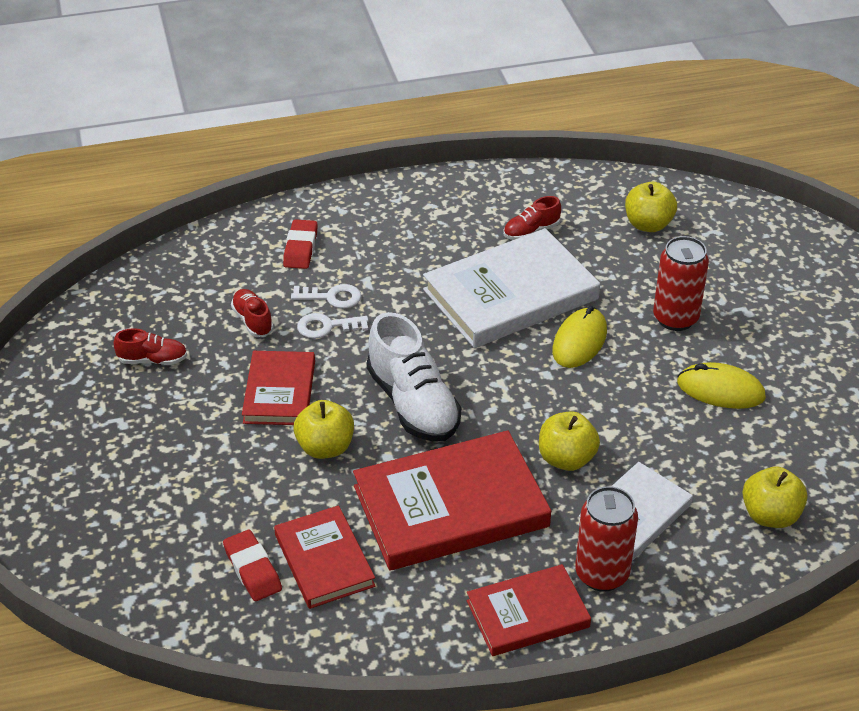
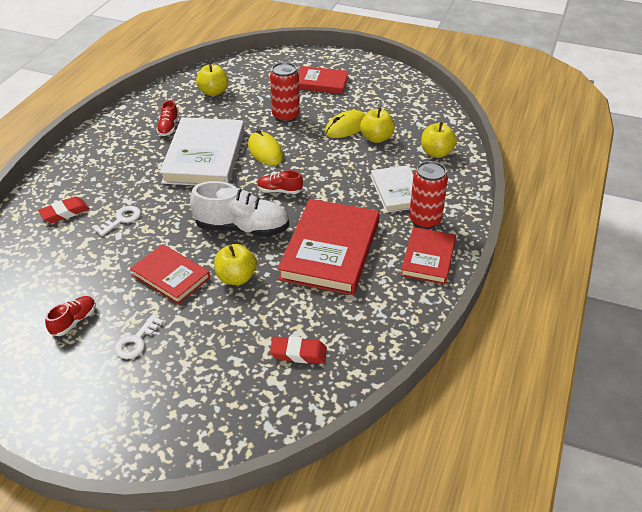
camera: 55 degrees left, 0 degrees up
(253, 321) = (98, 260): red shoe -> red shoe (279, 191)
(300, 248) = (65, 213): red eraser -> red eraser turned 75 degrees counterclockwise
(324, 560) = (321, 318): red book -> red book (321, 83)
(327, 327) = (142, 232): white key -> white key (136, 341)
(566, 459) = (339, 195): yellow apple -> yellow apple (376, 138)

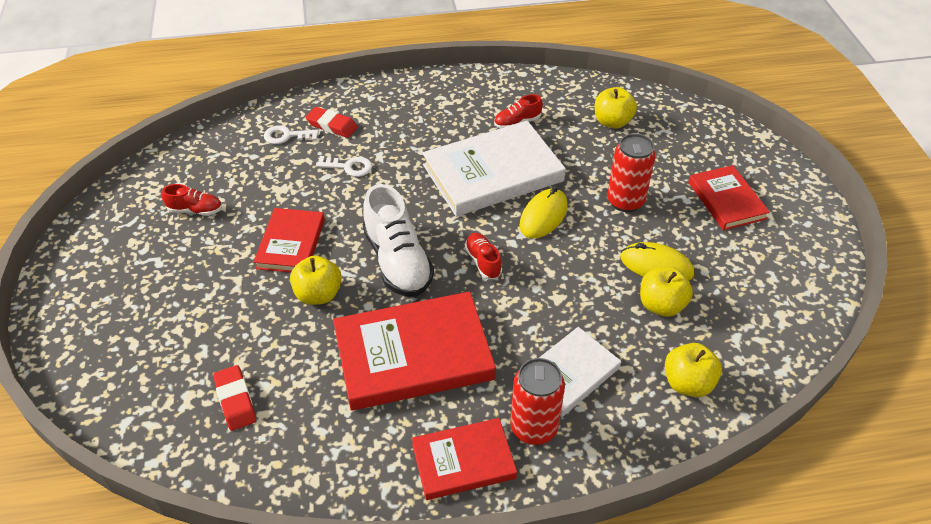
camera: 60 degrees right, 5 degrees up
(136, 341) = (191, 265): white key -> white key (286, 136)

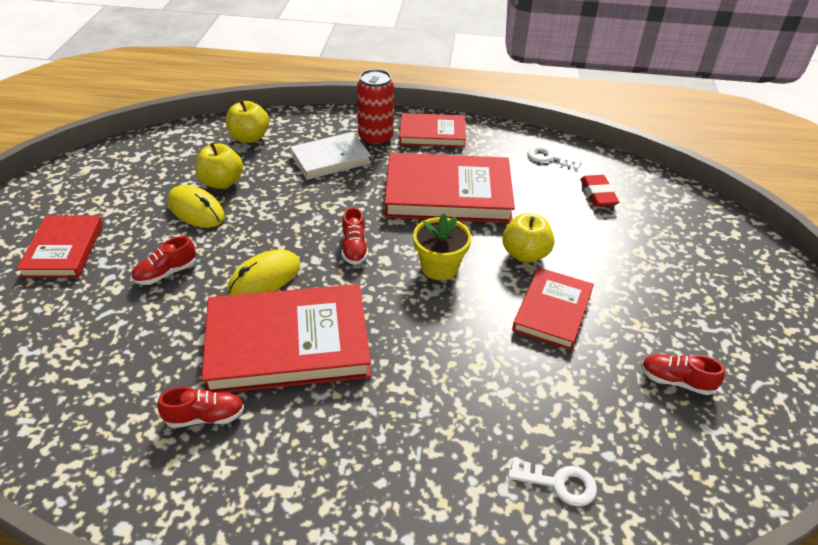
camera: 165 degrees left, 5 degrees down
(332, 125) = (484, 487): red eraser -> none
(349, 167) = (470, 399): white key -> white key (549, 158)
(397, 261) = (439, 267): white shoe -> yellow flower pot
(493, 173) = (288, 343): white book -> red book
(612, 122) = (77, 382): yellow apple -> none
(625, 201) = (166, 273): red can -> red shoe

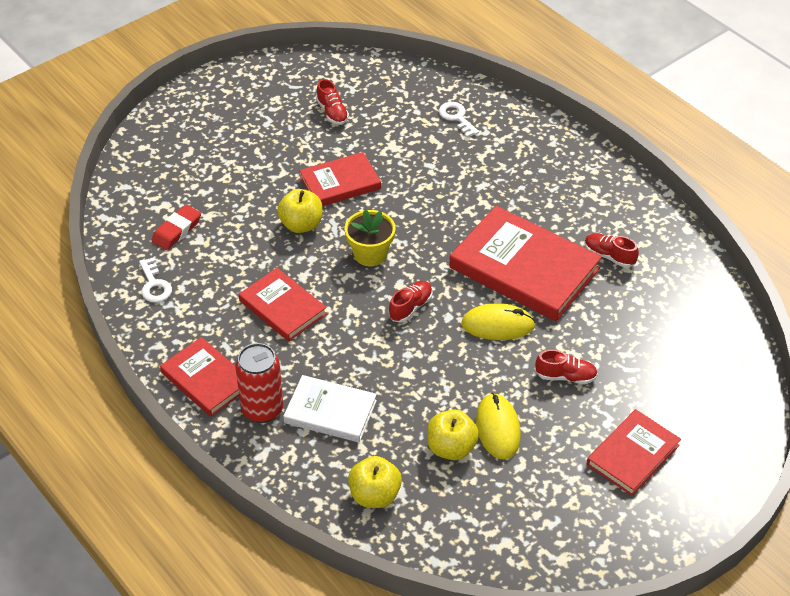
camera: 135 degrees left, 5 degrees up
(448, 193) = (282, 307): red book -> red book, size x0.58

